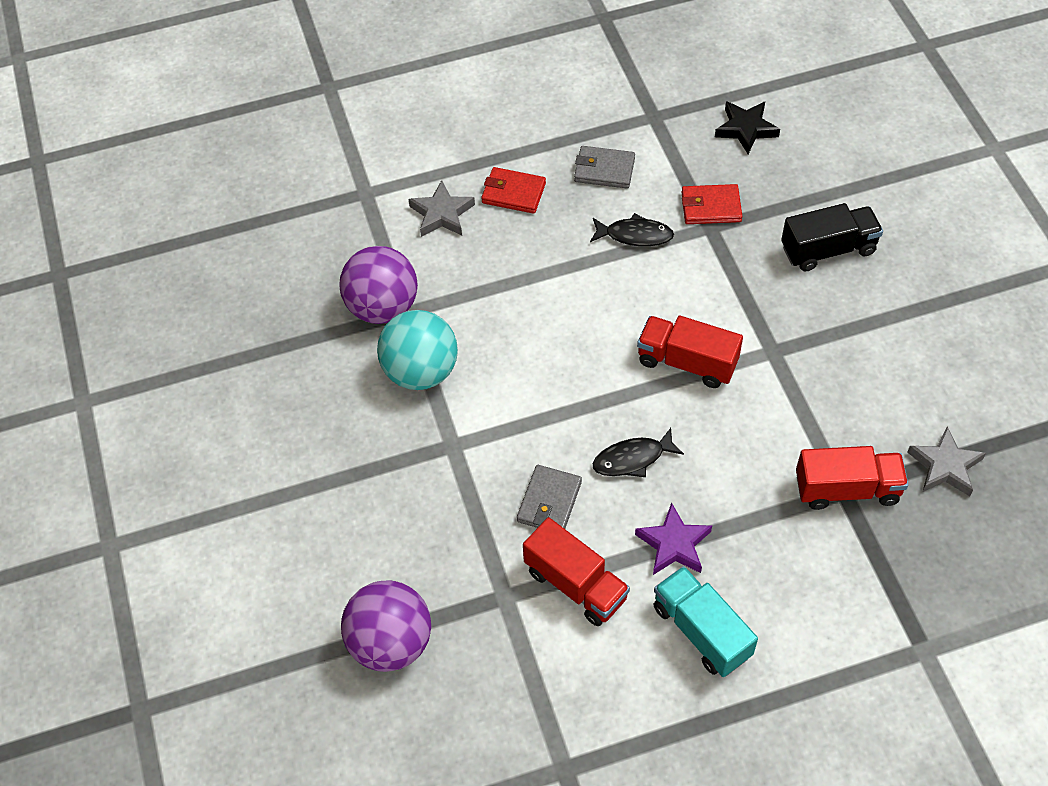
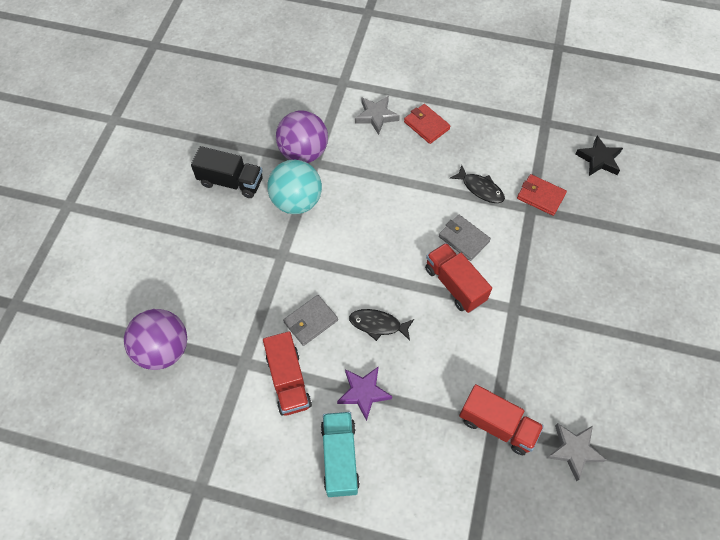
camera: 30 degrees right, 5 degrees up
(604, 170) = (491, 139): grey wallet -> grey wallet (464, 239)
(828, 249) = (597, 264): black truck -> black truck (231, 182)

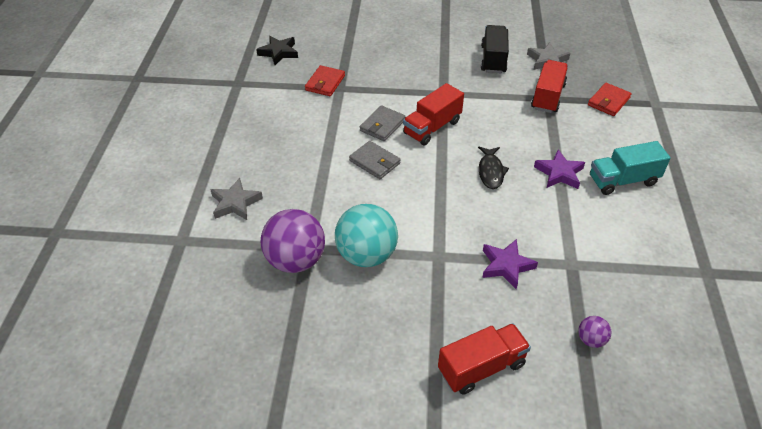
camera: 100 degrees left, 15 degrees down
(163, 349) = (591, 340): purple ball -> purple ball, size x0.46
(231, 182) = (351, 325): black truck -> black truck (493, 59)
(257, 306) = (506, 266): none -> purple star
(288, 381) = (573, 226): red truck -> red truck (481, 367)
(310, 321) = (506, 219): grey wallet -> grey wallet (374, 162)
(426, 125) = (246, 162): red wallet -> red wallet (608, 101)
(480, 188) = (323, 119): black fish -> none

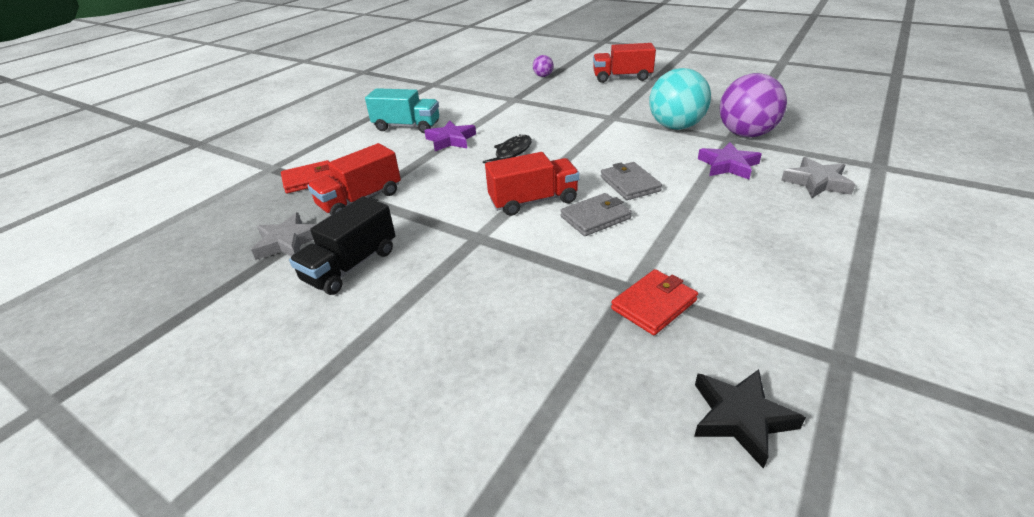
camera: 150 degrees left, 10 degrees down
(506, 266) = (563, 105): purple star -> purple star (728, 165)

